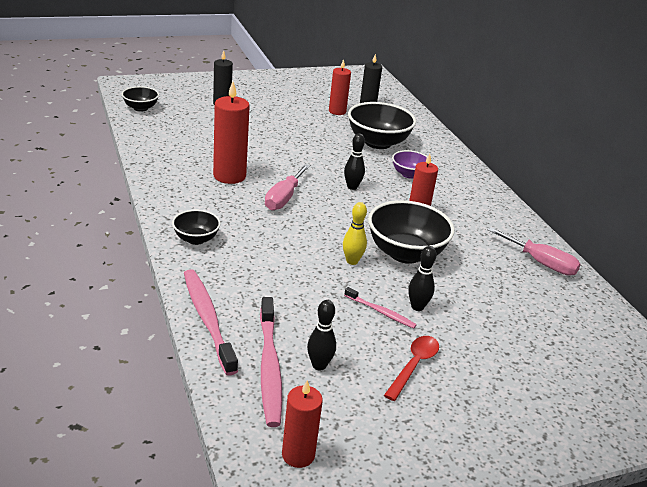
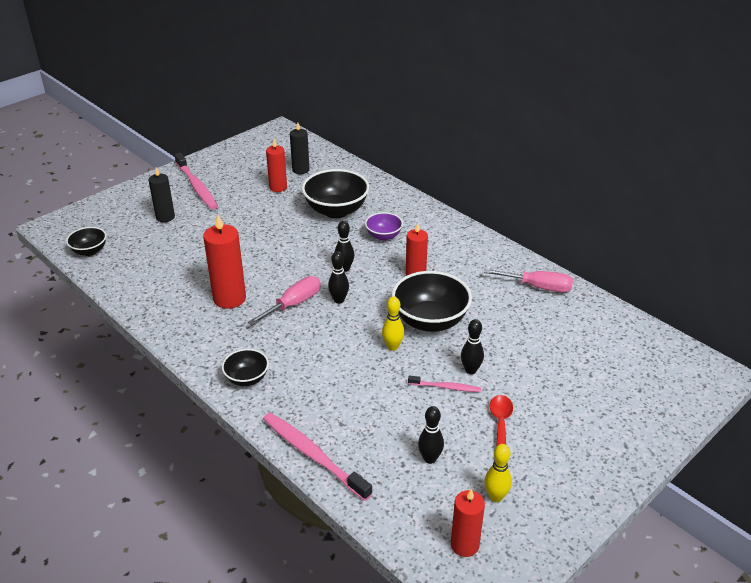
camera: 20 degrees left, 5 degrees up
(269, 367) = (393, 478): pink toothbrush -> pink toothbrush (197, 187)
(284, 198) = (294, 304): pink screwdriver -> pink screwdriver turned 135 degrees counterclockwise
(328, 209) = (339, 300): none -> black bowling pin
(363, 425) = (495, 497): none -> yellow bowling pin

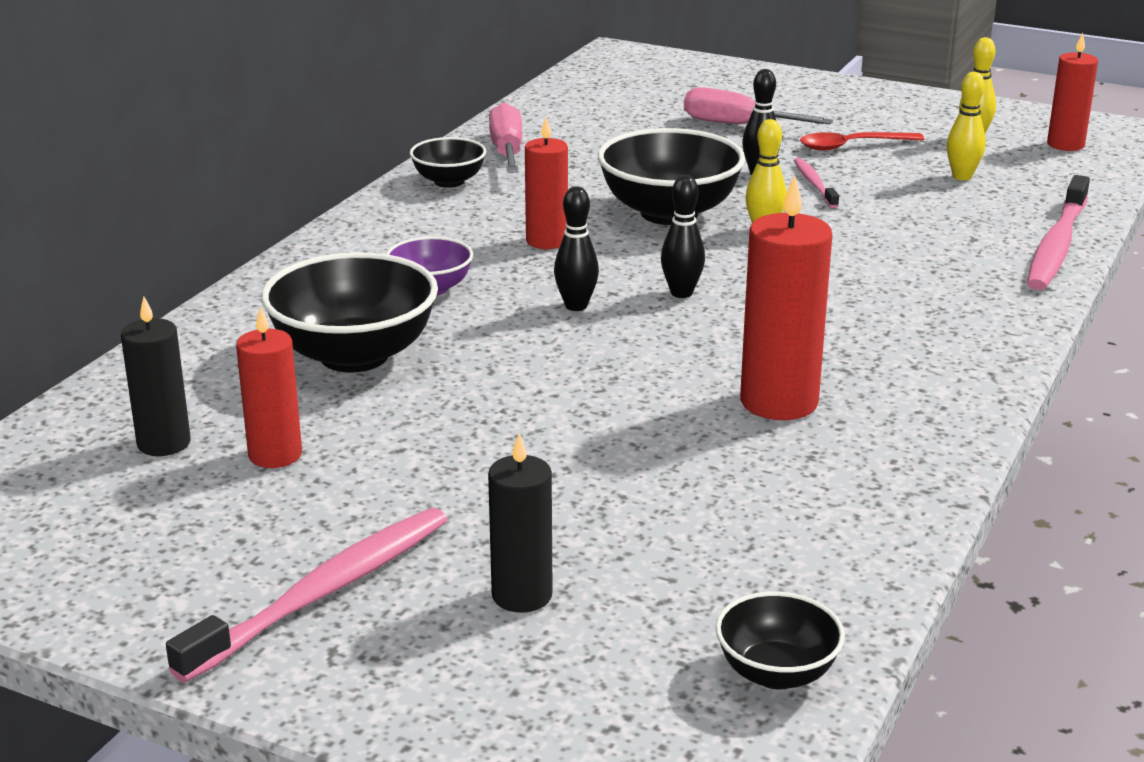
camera: 110 degrees left, 10 degrees down
(247, 378) = (973, 328): black bowl -> black bowl (449, 181)
(294, 304) = (732, 332): pink screwdriver -> pink screwdriver (737, 125)
(430, 458) = (962, 176): black bowling pin -> yellow bowling pin

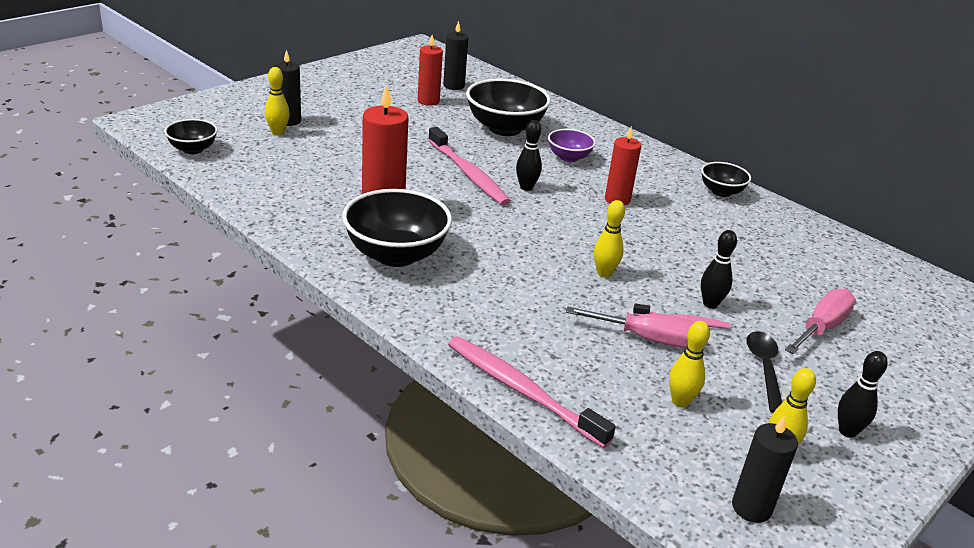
camera: 105 degrees right, 5 degrees up
(325, 592) = (326, 93): pink toothbrush -> pink toothbrush (469, 174)
(507, 151) = (773, 221): pink screwdriver -> pink screwdriver (649, 339)
(593, 590) = (278, 132): none -> yellow bowling pin
(669, 213) = (646, 248): black bowl -> black bowl (396, 255)
(681, 293) = (525, 220): black bowling pin -> black bowling pin (847, 431)
(851, 146) = (764, 368): red spoon -> black spoon
(1065, 144) = (751, 508): red candle -> black candle

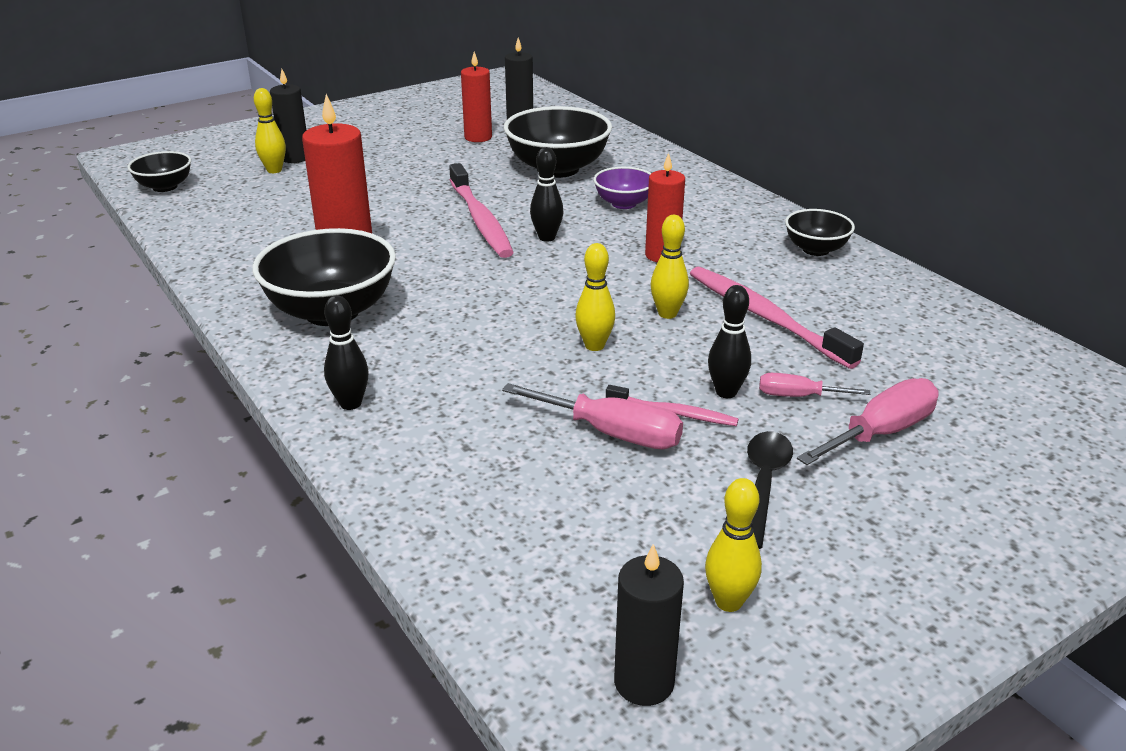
camera: 15 degrees right, 0 degrees up
(521, 390) = (397, 488): pink toothbrush -> pink toothbrush (764, 316)
(680, 401) = (613, 520): yellow bowling pin -> yellow bowling pin (667, 314)
(758, 304) = (798, 396): none -> pink screwdriver
(847, 431) = (852, 583): black bowling pin -> black bowling pin (350, 403)

